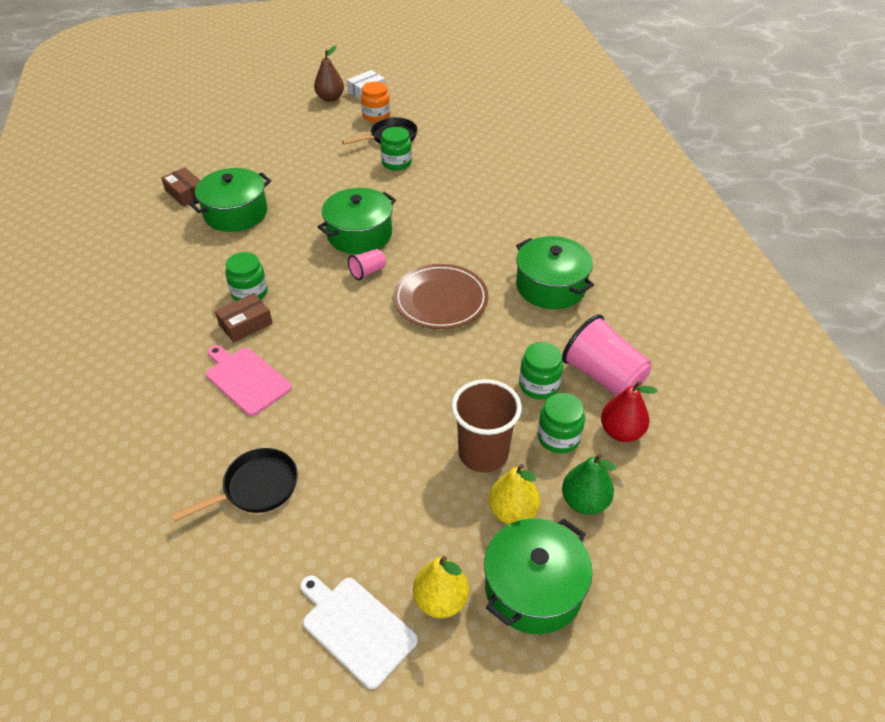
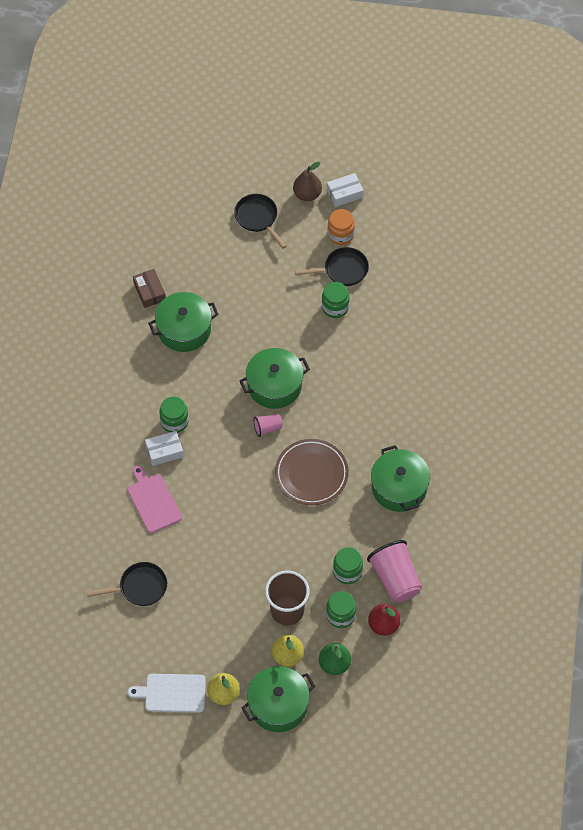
camera: 20 degrees right, 15 degrees up
(245, 324) = (164, 451): brown box -> white box
(287, 121) = (258, 218): none -> black pan
(356, 628) = (172, 693): white cutting board -> white cutting board turned 60 degrees counterclockwise

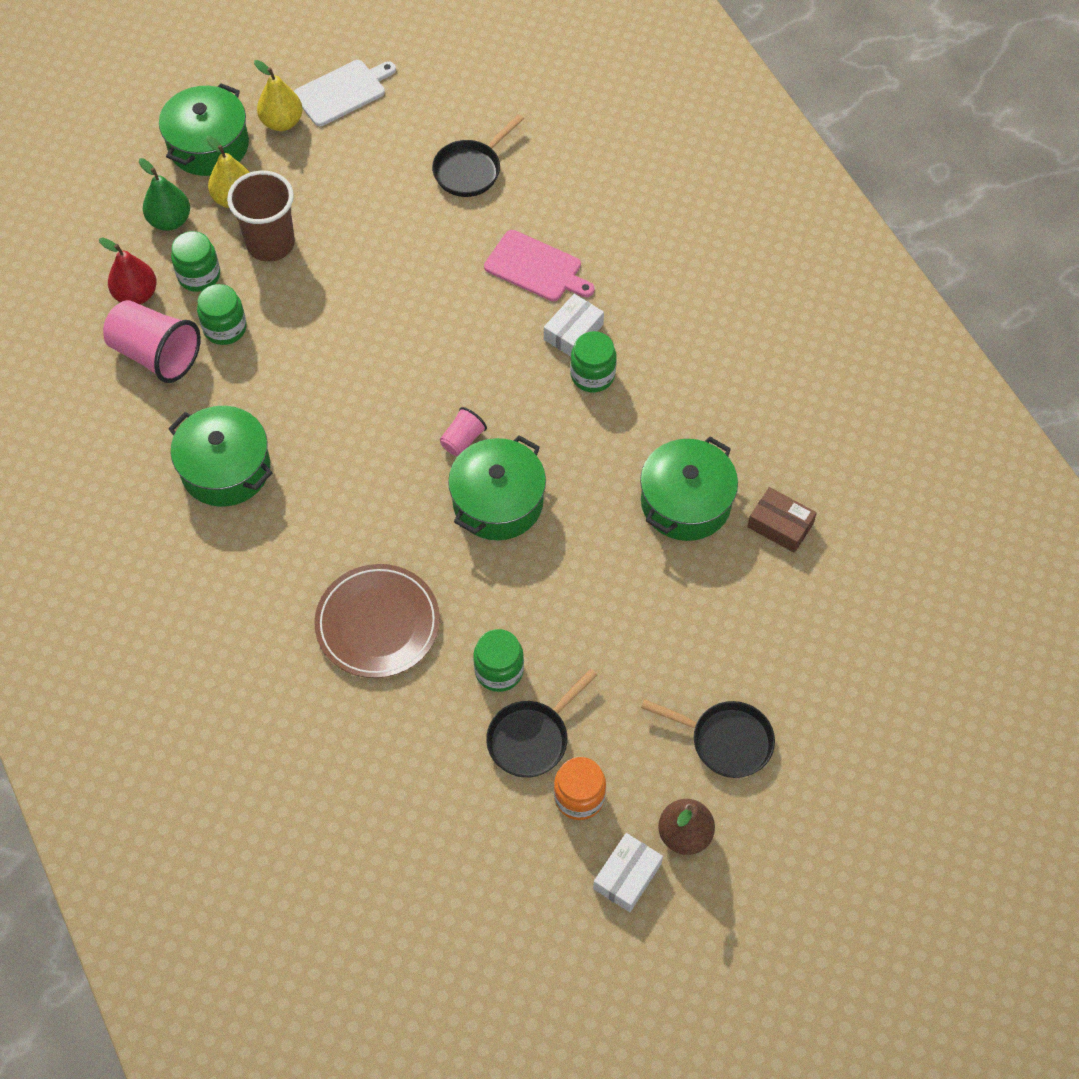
camera: 145 degrees right, 0 degrees up
(311, 474) = (358, 417): brown plate -> brown plate (378, 623)

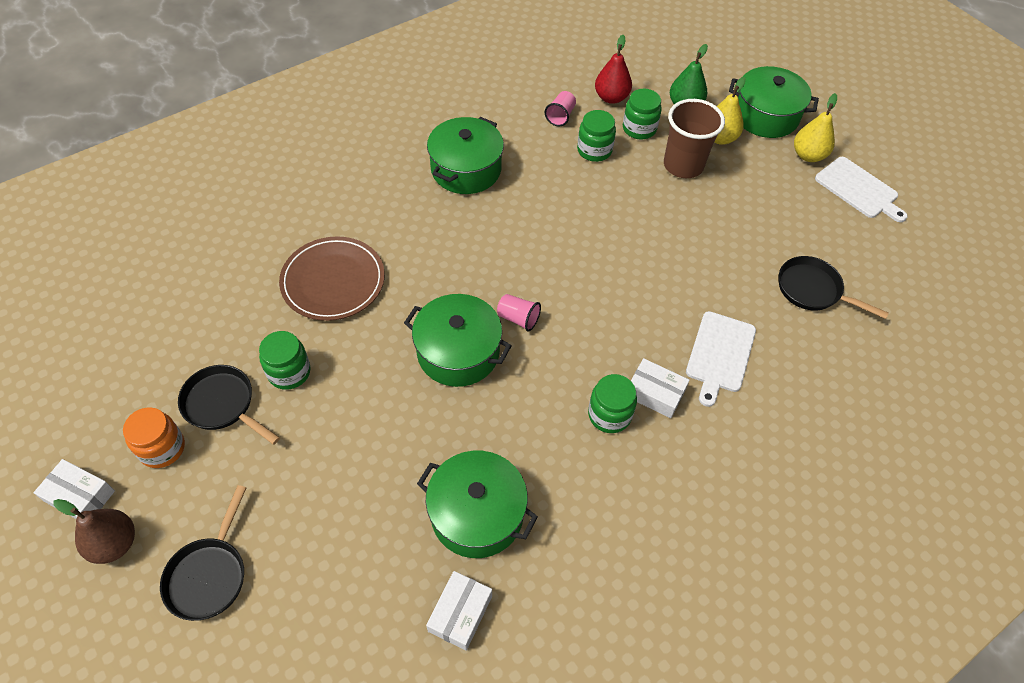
camera: 80 degrees right, 5 degrees down
(156, 354) = (560, 116): pink cup -> pink cup, size x0.50
(536, 268) = (720, 354): pink cutting board -> white cutting board
(780, 525) = (460, 613): brown box -> white box

